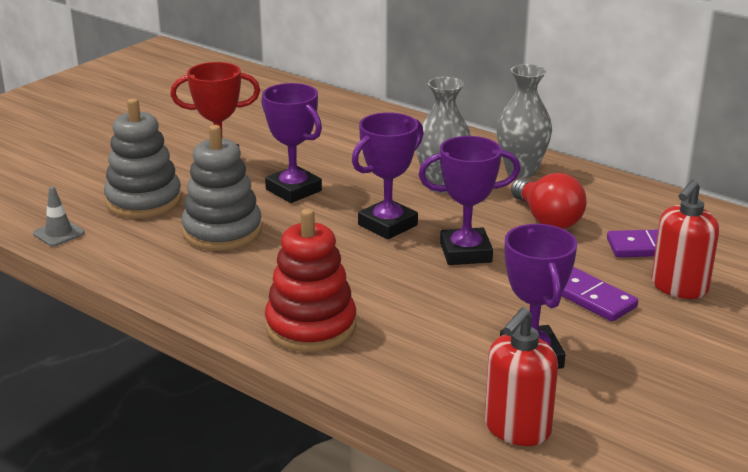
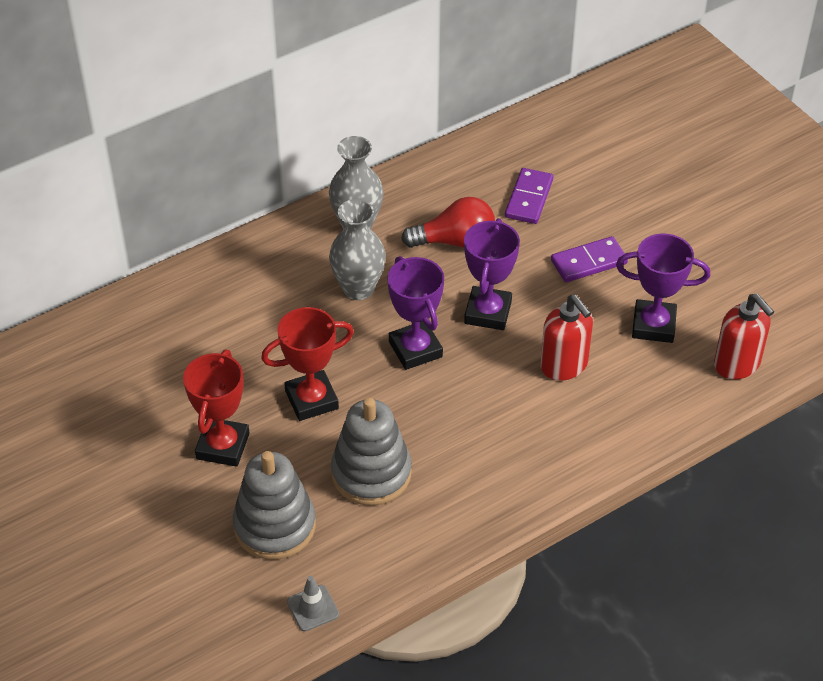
camera: 70 degrees left, 20 degrees up
(293, 190) = (311, 400): purple trophy -> red trophy
(311, 326) = (563, 446): red stacking toy -> none
(679, 287) = (594, 207): red soap dispenser -> red soap dispenser (564, 365)

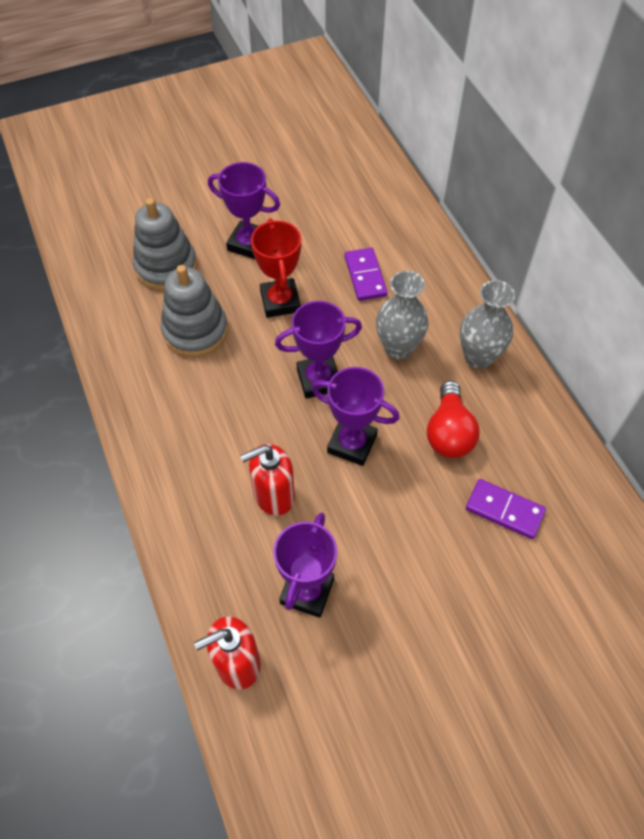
camera: 100 degrees right, 10 degrees up
(223, 446) = (249, 244): red trophy -> purple trophy
(313, 608) = (87, 281): grey traffic cone -> none
(588, 262) = (405, 548): purple domino -> purple domino (365, 276)

